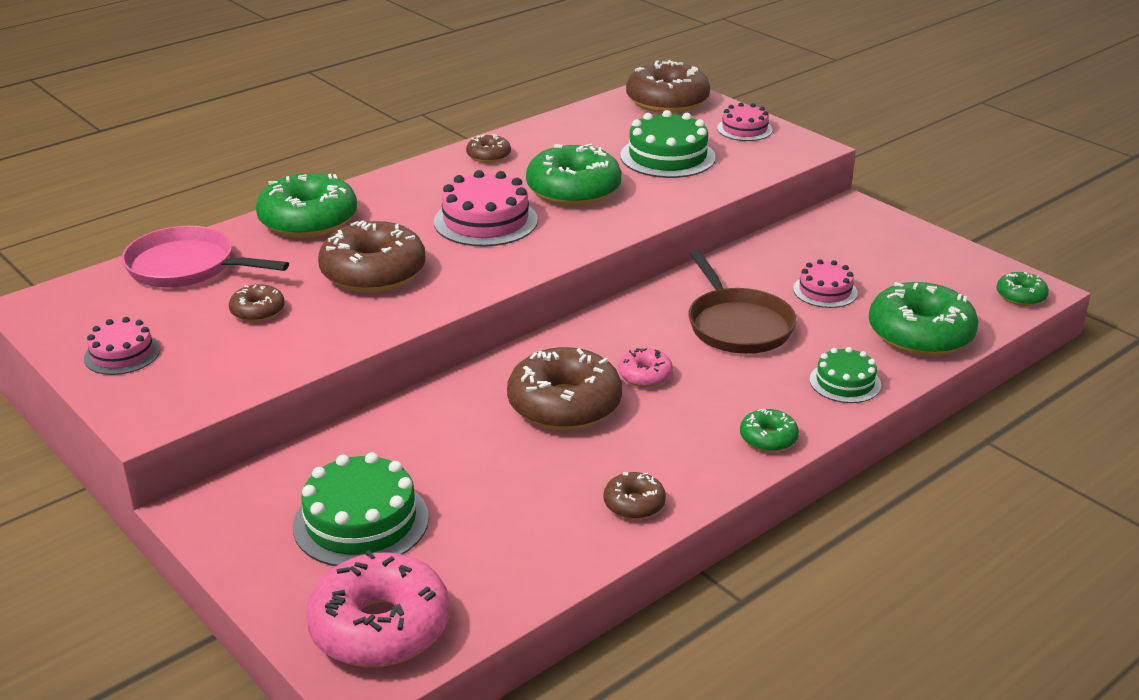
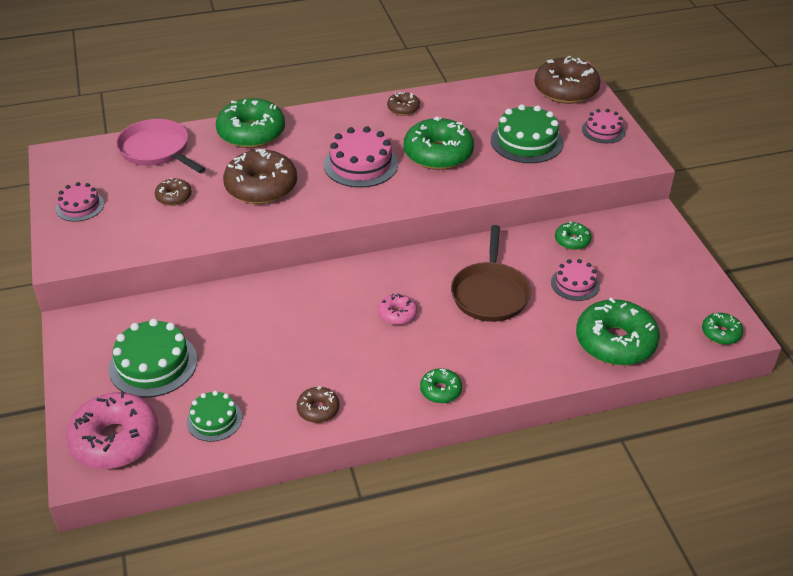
camera: 25 degrees right, 10 degrees up
(564, 404) = (330, 320): brown donut -> none
(784, 251) = (572, 241): none -> green donut
(845, 382) = (528, 364): green cake -> green cake (214, 419)

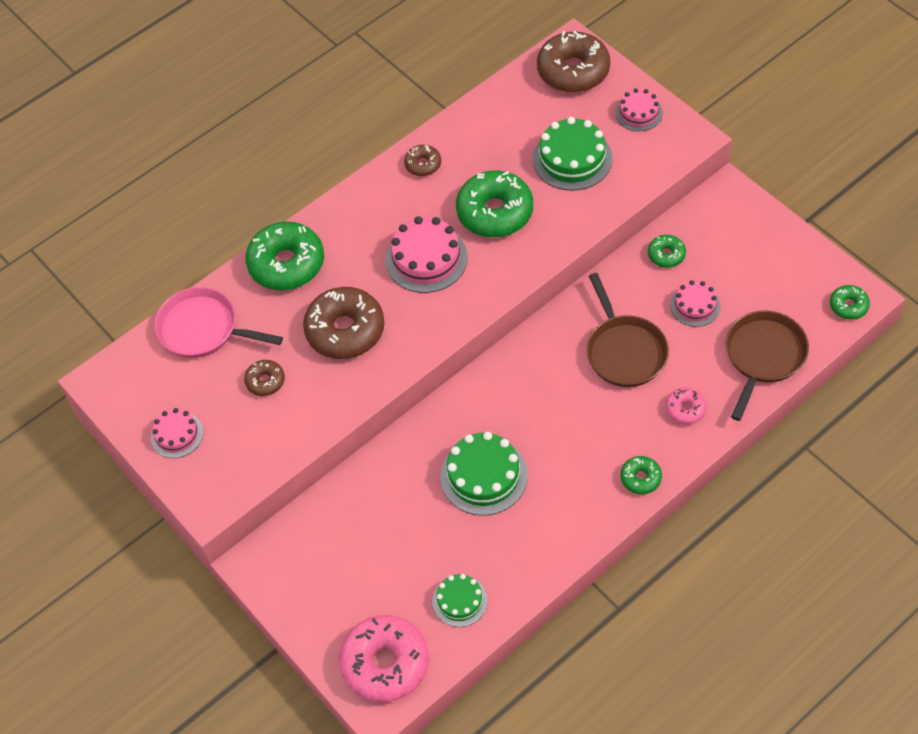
camera: 20 degrees left, 15 degrees up
(153, 364) = (362, 571): green cake -> green cake (484, 476)
(318, 409) = (545, 547): brown donut -> none
(397, 314) = (553, 413): pink donut -> pink donut (685, 409)
(615, 342) = (763, 356): green donut -> brown pan

